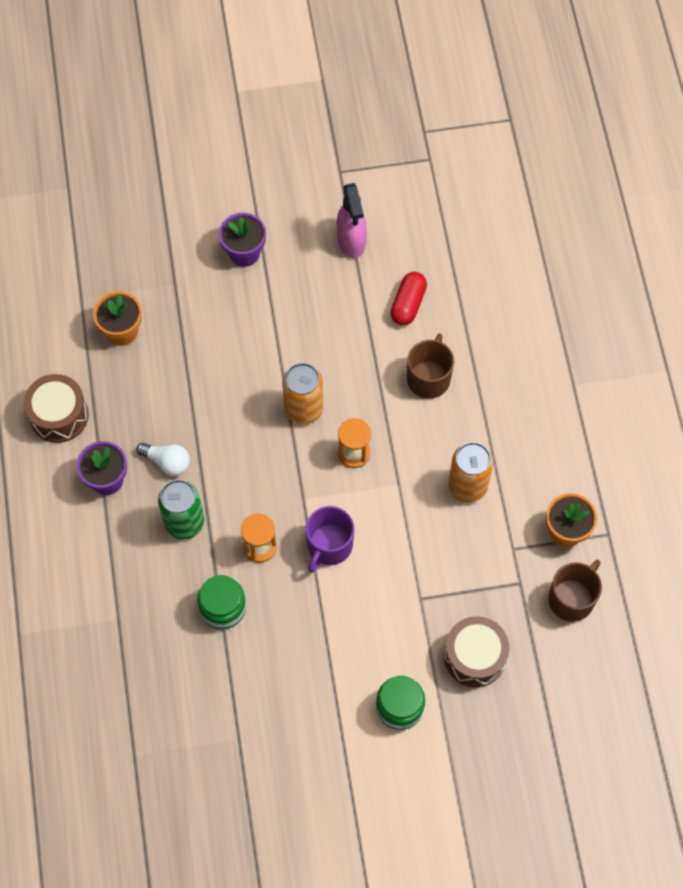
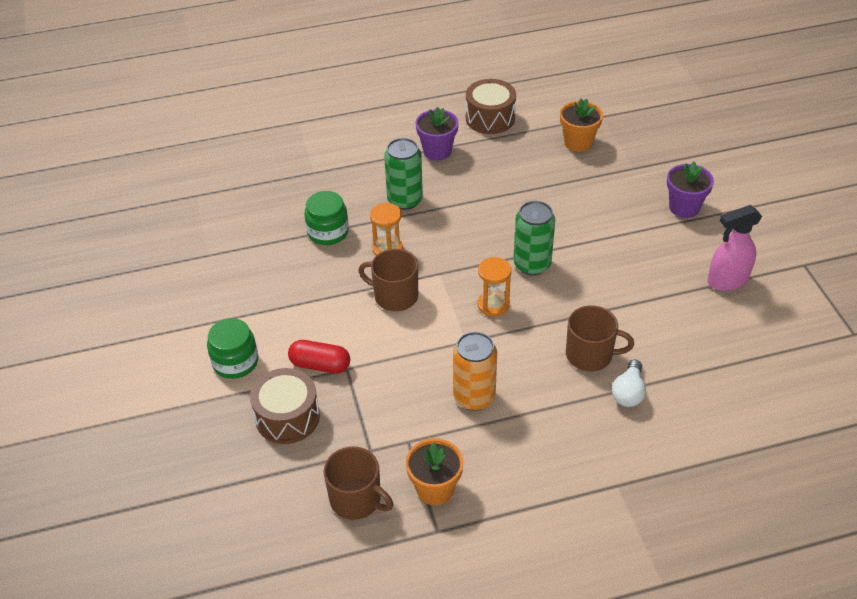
camera: 85 degrees right, 20 degrees down
(167, 462) = (460, 183): white light bulb -> white light bulb (628, 392)
(303, 409) = (532, 264): orange can -> green can
(329, 545) = (394, 296): purple mug -> brown mug
(408, 304) = (671, 331): red capsule -> red capsule (320, 365)

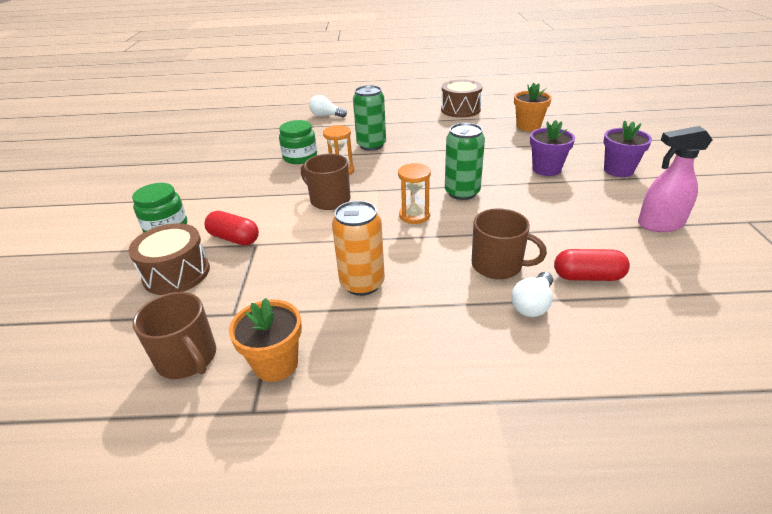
camera: 15 degrees right, 10 degrees down
(323, 149) = (326, 116): none -> white light bulb
(437, 151) = (411, 122): purple flower pot -> purple flower pot (546, 169)
(670, 354) = (588, 276): none -> red capsule

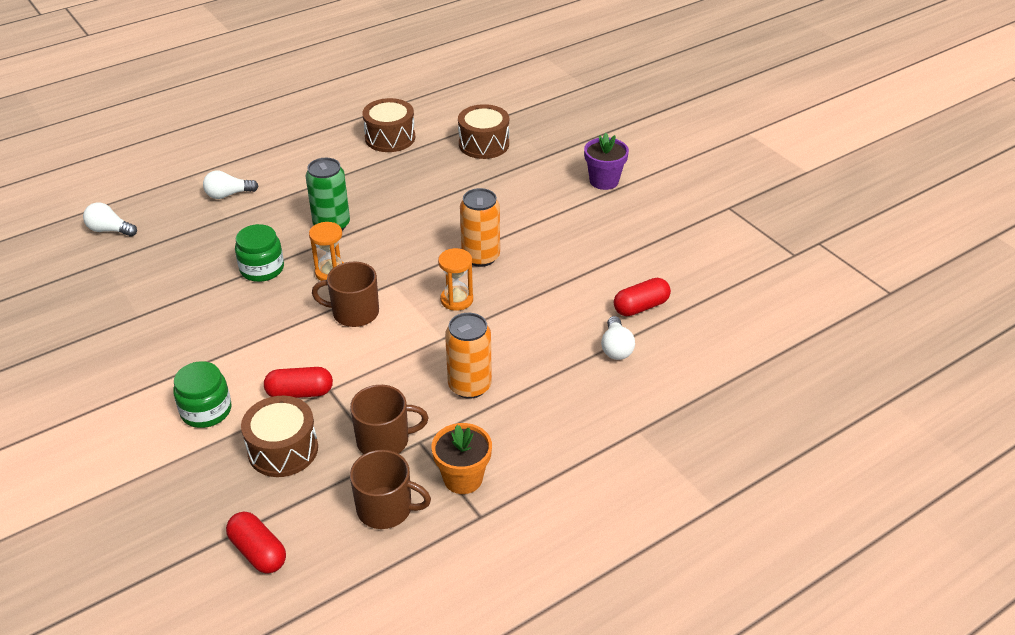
camera: 35 degrees left, 5 degrees up
(65, 345) = (258, 552): none -> red capsule
(243, 117) = (110, 230): none -> white light bulb
(462, 192) = (480, 257): green can -> orange can
(498, 265) = (567, 323): brown mug -> brown mug (384, 440)
(528, 126) = (484, 144): orange flower pot -> brown drum
(546, 169) = (539, 200): purple flower pot -> none
(660, 224) = (667, 234): pink spray bottle -> none

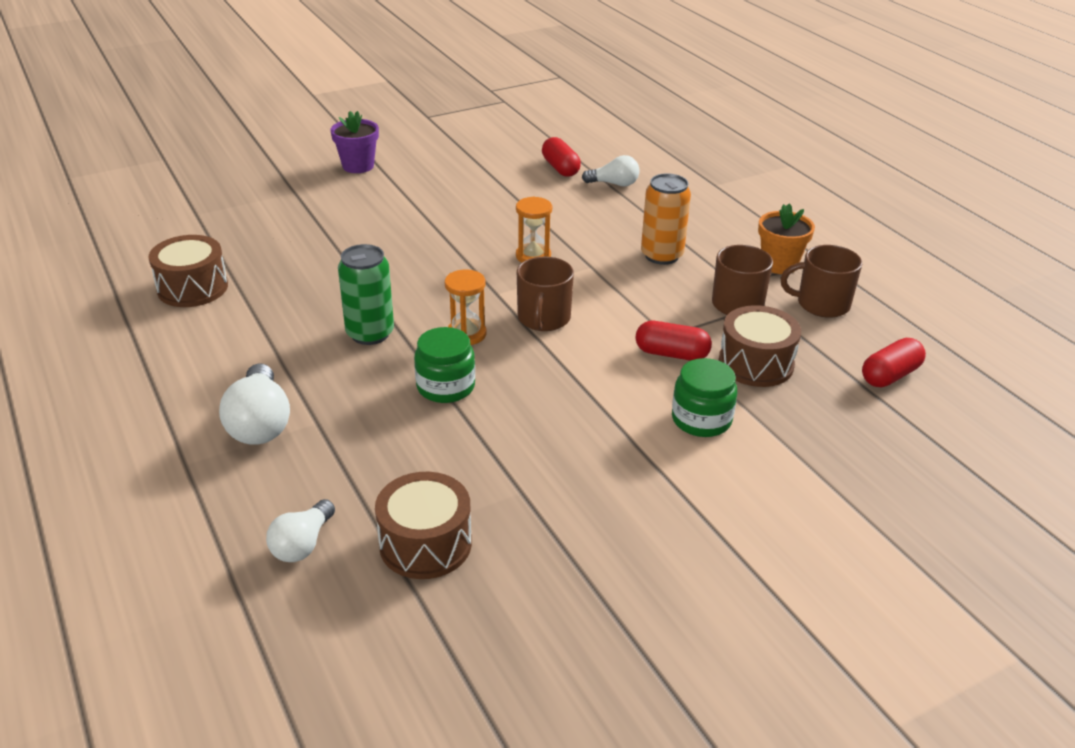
camera: 85 degrees left, 5 degrees down
(228, 194) = (260, 423): white light bulb -> white light bulb, size x1.56
(300, 393) = (671, 354): red capsule -> red capsule turned 75 degrees counterclockwise
(386, 508) = (821, 304): brown mug -> brown mug turned 105 degrees counterclockwise
(480, 257) = (465, 239): orange can -> none
(484, 144) = (248, 226): brown drum -> brown drum (425, 544)

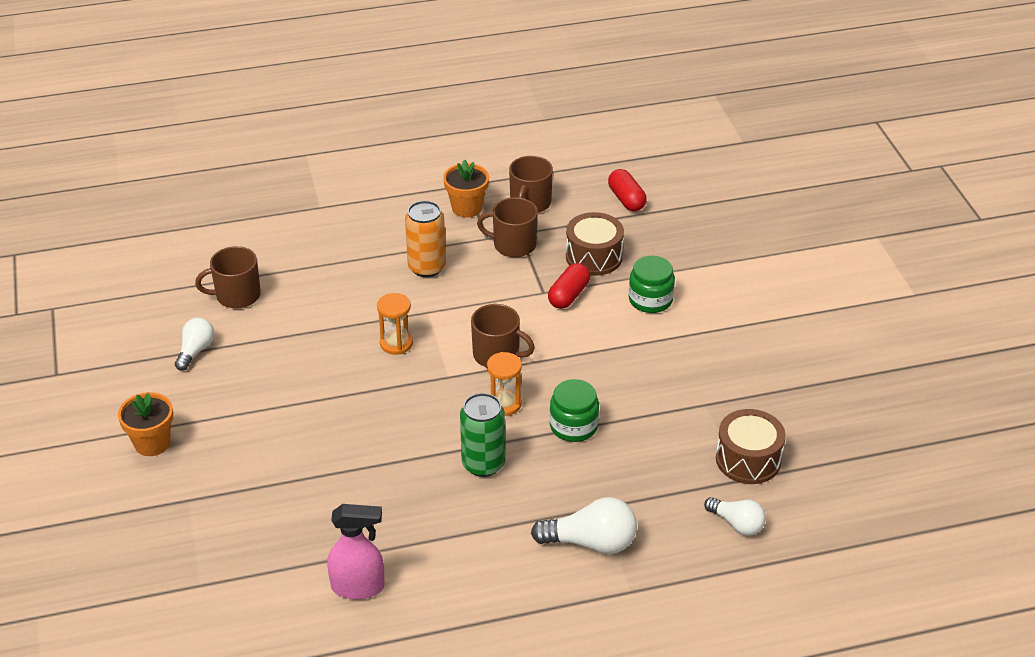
camera: 75 degrees left, 5 degrees up
(192, 288) = (358, 587): brown drum -> pink spray bottle
(358, 166) = (152, 443): purple flower pot -> orange flower pot
(560, 168) = (237, 295): red capsule -> brown mug
(614, 184) = (287, 267): white light bulb -> white light bulb (196, 351)

